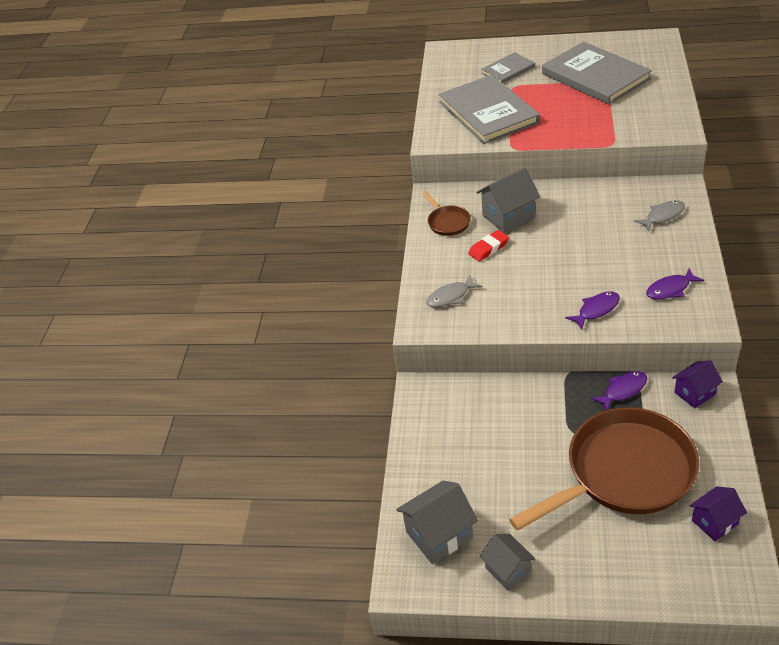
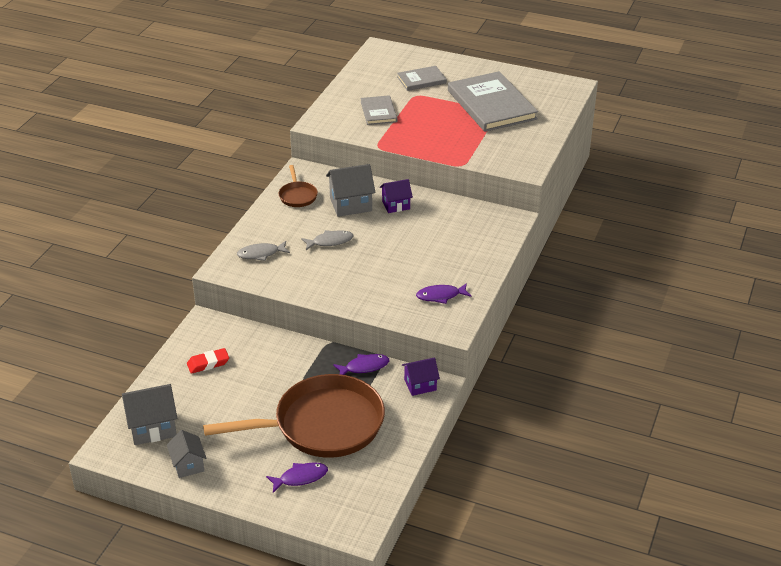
camera: 10 degrees right, 5 degrees down
(488, 112) = (378, 112): grey book -> grey book, size x0.51
(488, 248) = (317, 225): red eraser -> red eraser (208, 363)
(596, 310) = (369, 295): purple fish -> purple fish (300, 478)
(663, 216) = (478, 238): grey fish -> grey fish (330, 241)
(715, 522) = (367, 478): purple house -> purple house (396, 205)

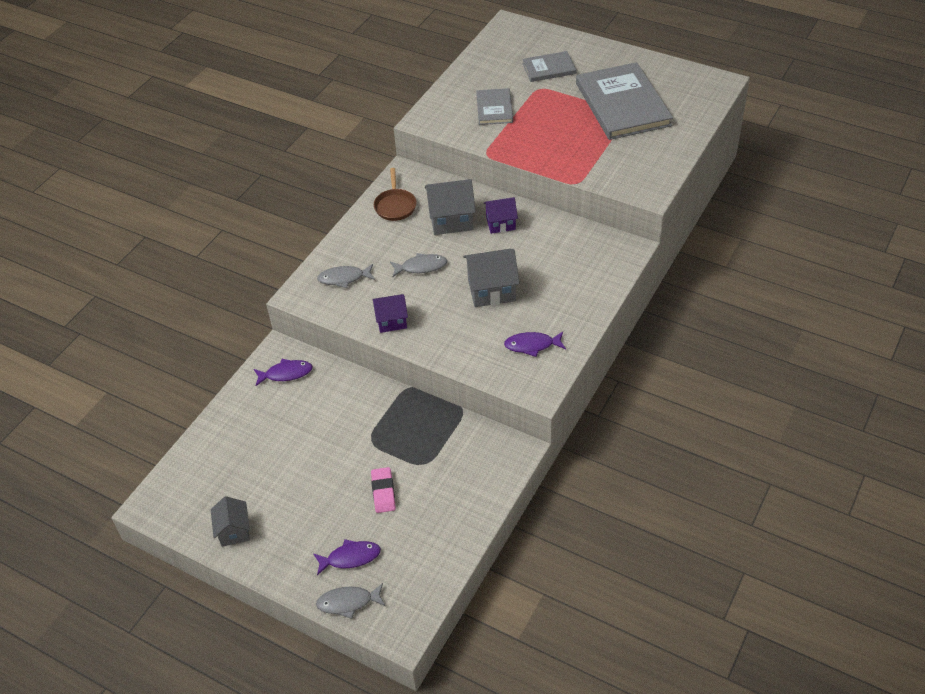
camera: 10 degrees right, 10 degrees up
(153, 427) = (204, 480): grey house -> grey house (491, 290)
(208, 363) = (274, 404): red eraser -> none
(304, 512) = (348, 602): none -> grey fish
(322, 425) = (383, 492): brown pan -> pink eraser
(364, 367) = (441, 421): purple fish -> purple fish (286, 374)
(420, 385) = (498, 449): purple house -> purple house (391, 321)

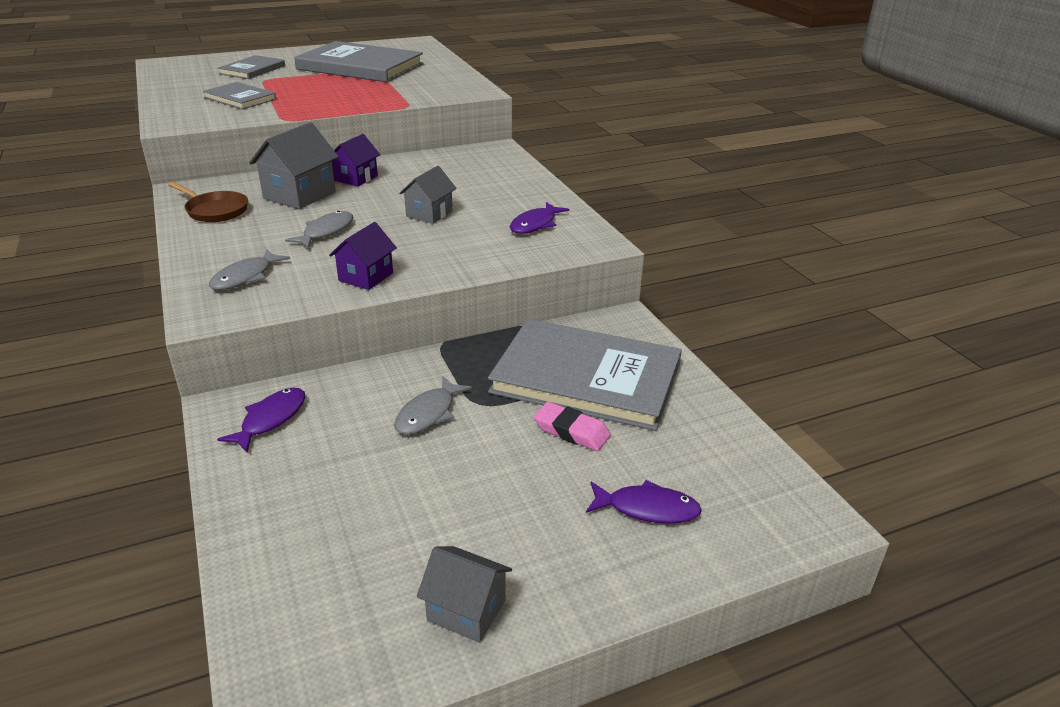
camera: 55 degrees left, 15 degrees down
(348, 602) = (723, 548): grey fish -> grey fish (428, 414)
(350, 558) = (647, 509): purple fish -> purple fish turned 75 degrees clockwise
(437, 469) = (586, 378): none -> grey book
(491, 290) = (429, 214): grey house -> grey house, size x0.64

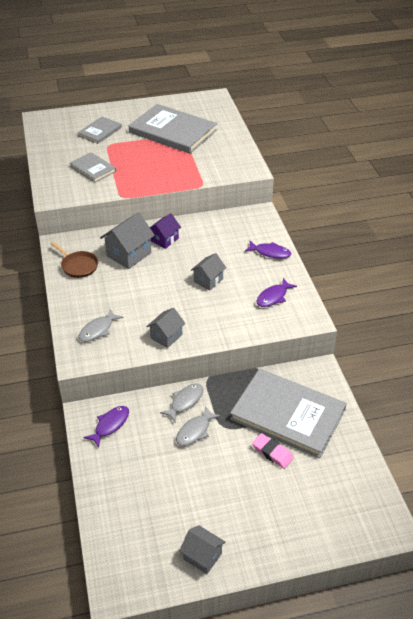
camera: 10 degrees right, 10 degrees up
(326, 232) = (144, 292): grey fish -> grey fish (185, 402)
(366, 277) = (166, 336): purple house -> grey house
(647, 509) = (303, 509): purple fish -> purple fish (270, 253)

